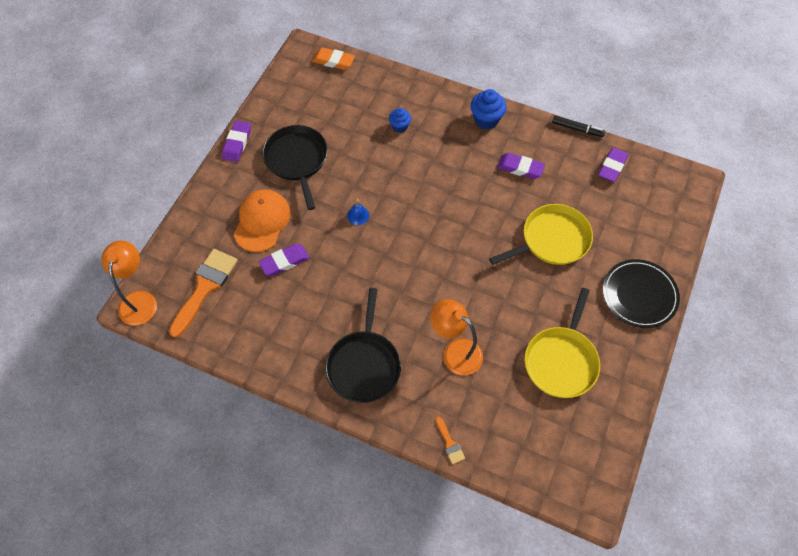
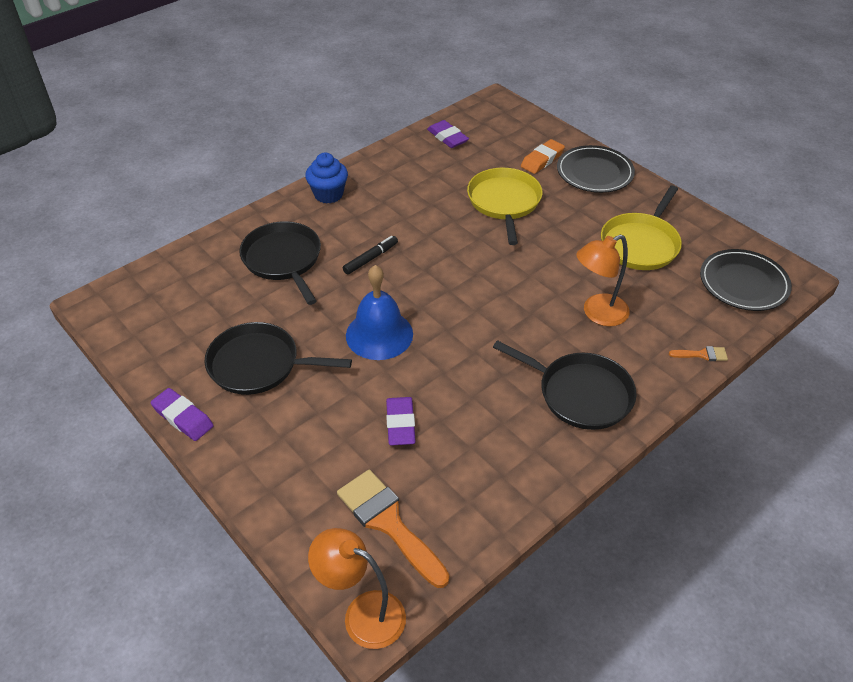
camera: 65 degrees left, 15 degrees down
(262, 221) = (326, 428): orange cap -> none
(333, 61) = (138, 283): orange eraser -> orange eraser (542, 160)
(358, 215) = (379, 334): blue bell -> blue bell, size x2.35
(400, 126) = (283, 260): blue cupcake -> black pan
(520, 168) = (406, 193): purple eraser -> none
(558, 458) = (743, 283): none -> black plate
(561, 360) = (641, 244): yellow pan -> yellow pan turned 75 degrees clockwise
(577, 129) = (389, 142): black marker -> black marker (371, 258)

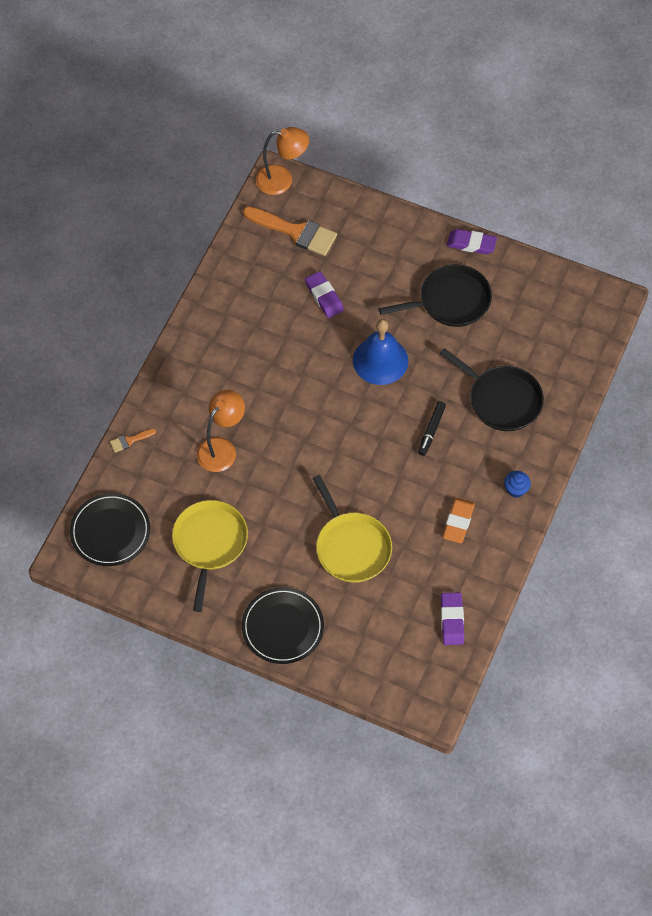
camera: 155 degrees right, 15 degrees up
(328, 194) = (516, 489): blue cupcake -> blue cupcake, size x0.63
(447, 137) = (452, 620): purple eraser -> purple eraser turned 60 degrees clockwise
(542, 160) = (341, 625): orange eraser -> orange eraser (458, 522)
(580, 394) = (210, 369): black pan -> none

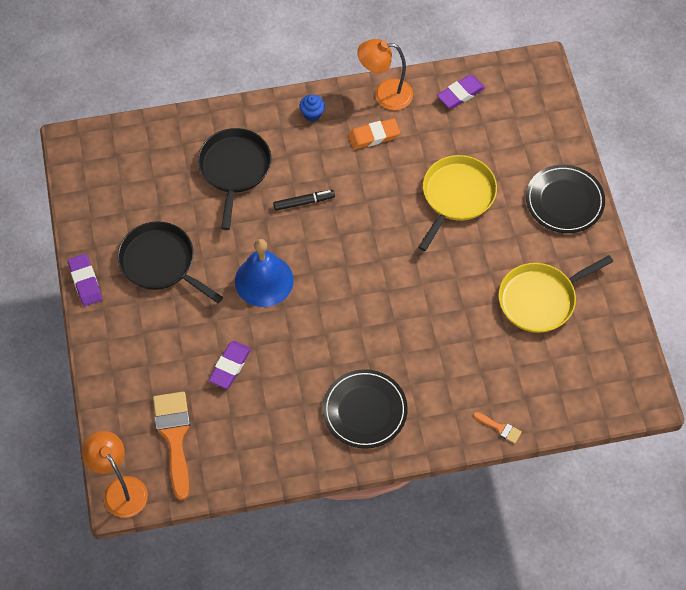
camera: 125 degrees left, 0 degrees up
(110, 531) = (594, 382): black plate -> black plate (364, 410)
(222, 448) = (447, 349): orange lamp -> orange lamp (385, 94)

